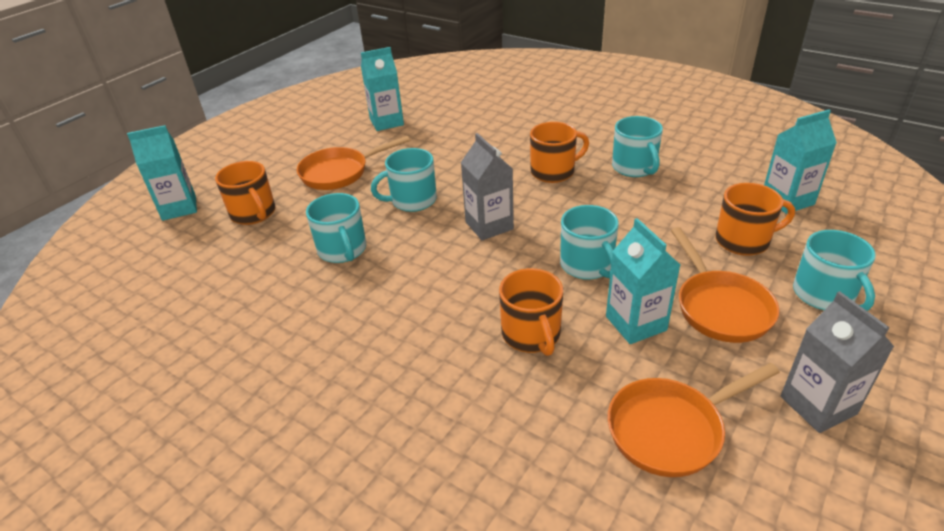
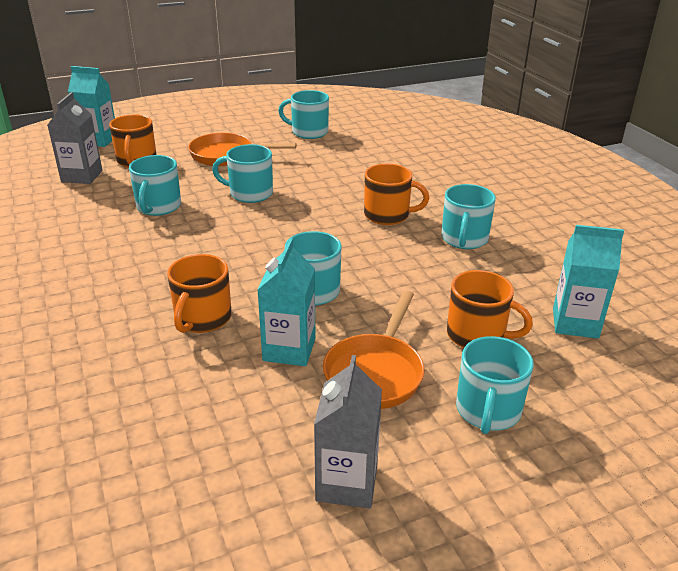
camera: 30 degrees right, 5 degrees down
(386, 122) = (309, 132): turquoise carton -> turquoise mug
(489, 225) = (280, 233): grey carton -> grey carton (82, 176)
(671, 429) = (207, 431): orange pan -> none

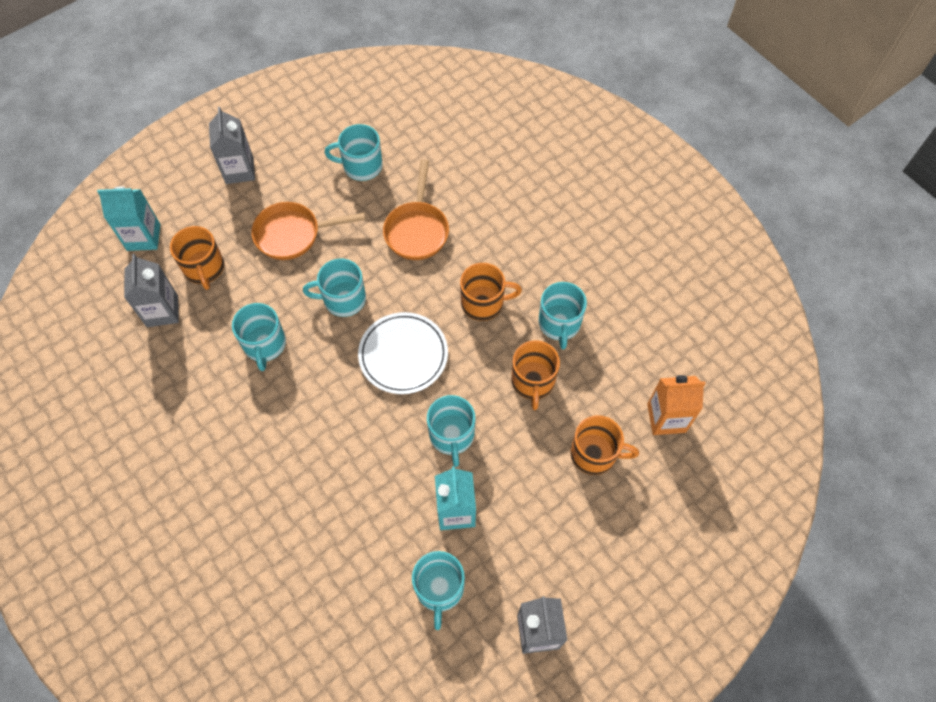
camera: 15 degrees left, 30 degrees up
(202, 318) = (373, 493): orange mug -> orange mug (533, 381)
(203, 121) = (239, 170): none -> grey carton
(289, 233) = (403, 355): none -> white plate
(375, 372) = (528, 518): orange pan -> orange pan (417, 230)
(487, 410) = (617, 536): turquoise mug -> turquoise mug (439, 588)
(575, 323) = (666, 418): turquoise carton -> orange carton

